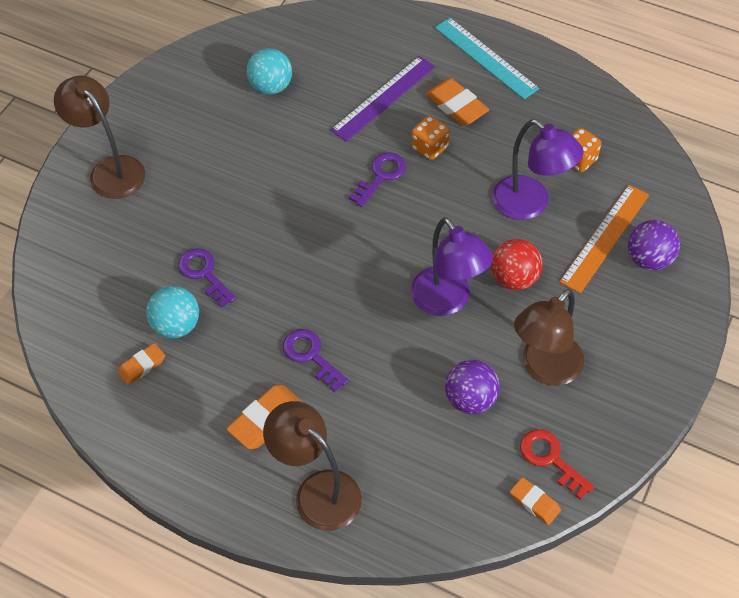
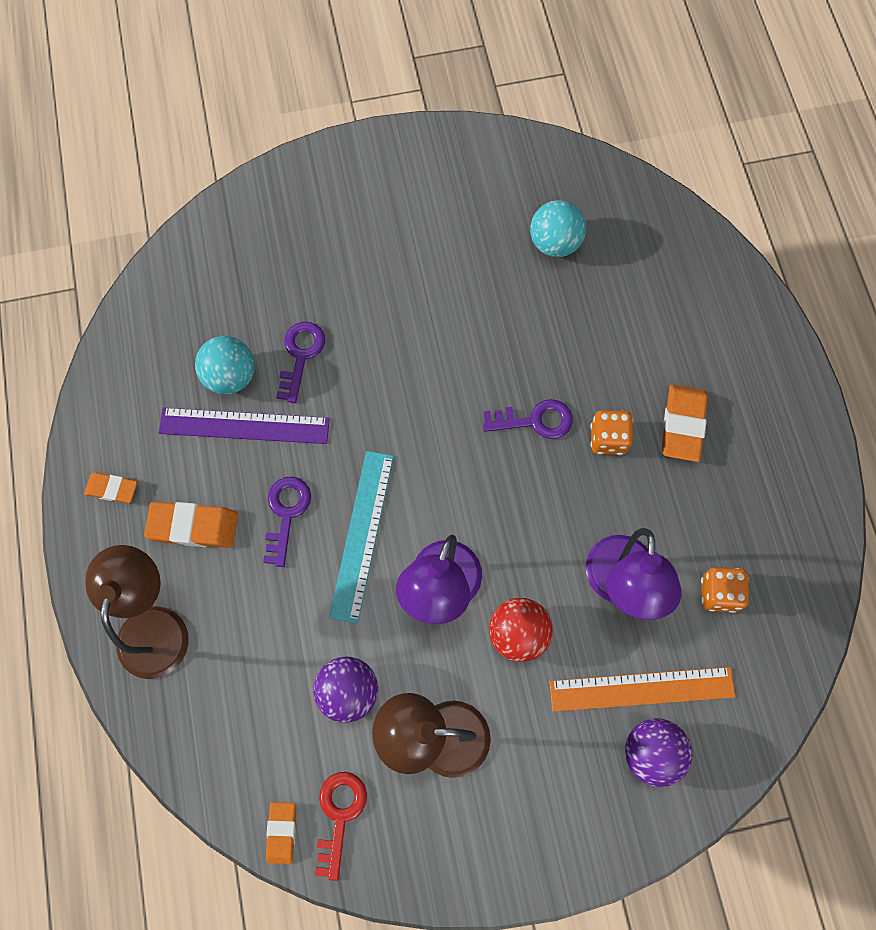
camera: 50 degrees right, 15 degrees up
(110, 170) = (346, 190): brown lamp -> none
(142, 366) = (170, 382): orange eraser -> orange eraser (112, 489)
(383, 98) = (631, 351): purple ruler -> purple ruler (244, 425)
(486, 57) = (771, 407): turquoise ruler -> turquoise ruler (362, 535)

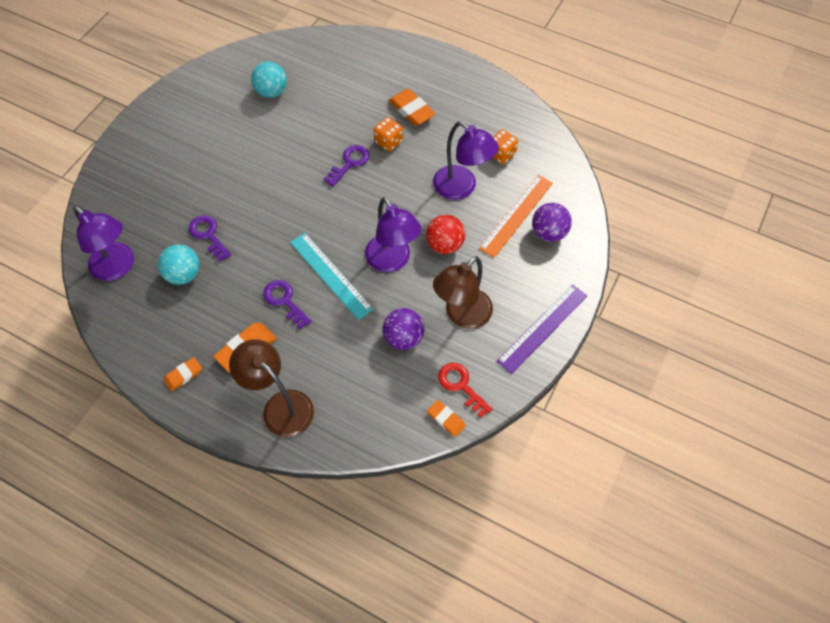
camera: 50 degrees left, 10 degrees down
(183, 303) = (118, 268): none -> purple lamp
(244, 425) = (217, 287): purple ruler -> purple ruler (542, 328)

